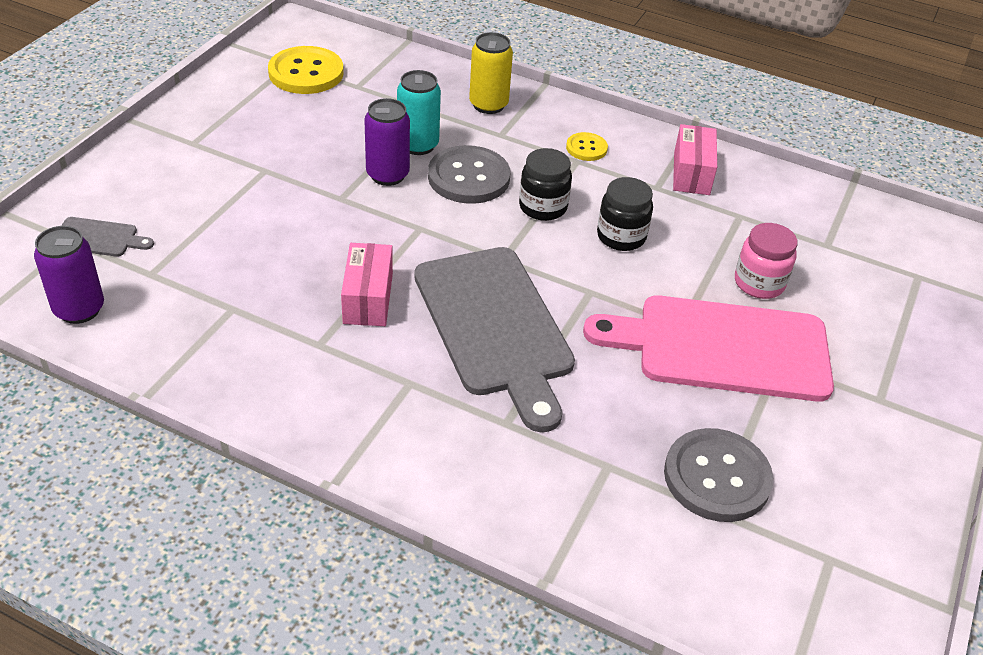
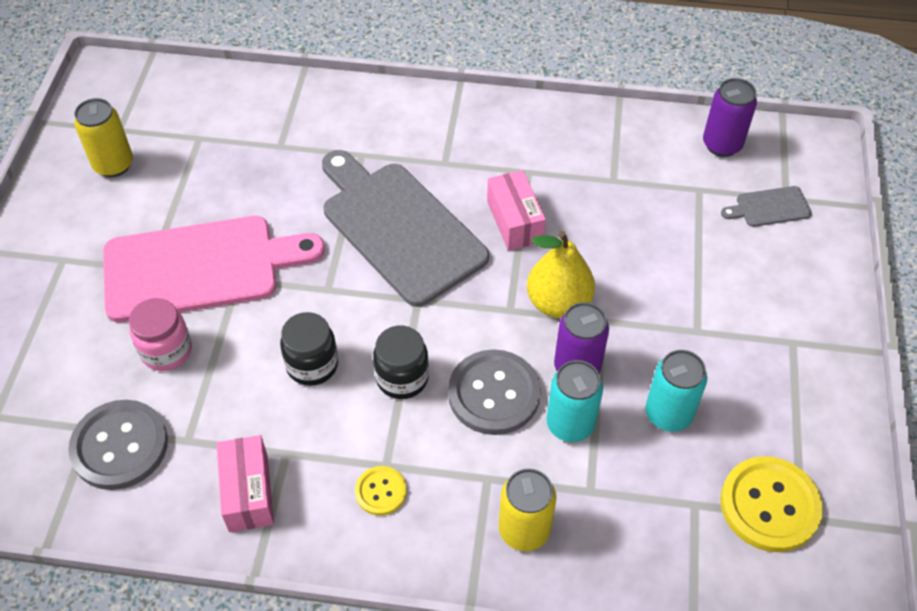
camera: 165 degrees right, 10 degrees up
(336, 131) = (668, 414): none -> turquoise can
(372, 221) = (558, 303): none -> yellow pear
(717, 477) = (199, 159): grey button -> grey button (120, 446)
(832, 504) = (113, 165): none -> yellow can

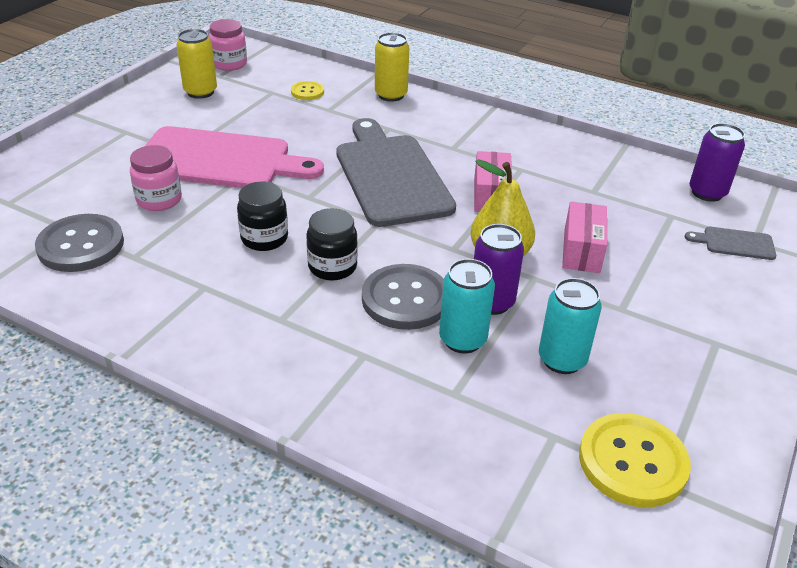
camera: 20 degrees right, 15 degrees down
(121, 105) = (229, 64): none -> pink jar
(248, 492) = (156, 303): pink box -> pink box (581, 250)
(381, 491) = (264, 335): yellow button -> yellow button (307, 92)
(524, 530) = (374, 403): yellow can -> yellow can (391, 95)

